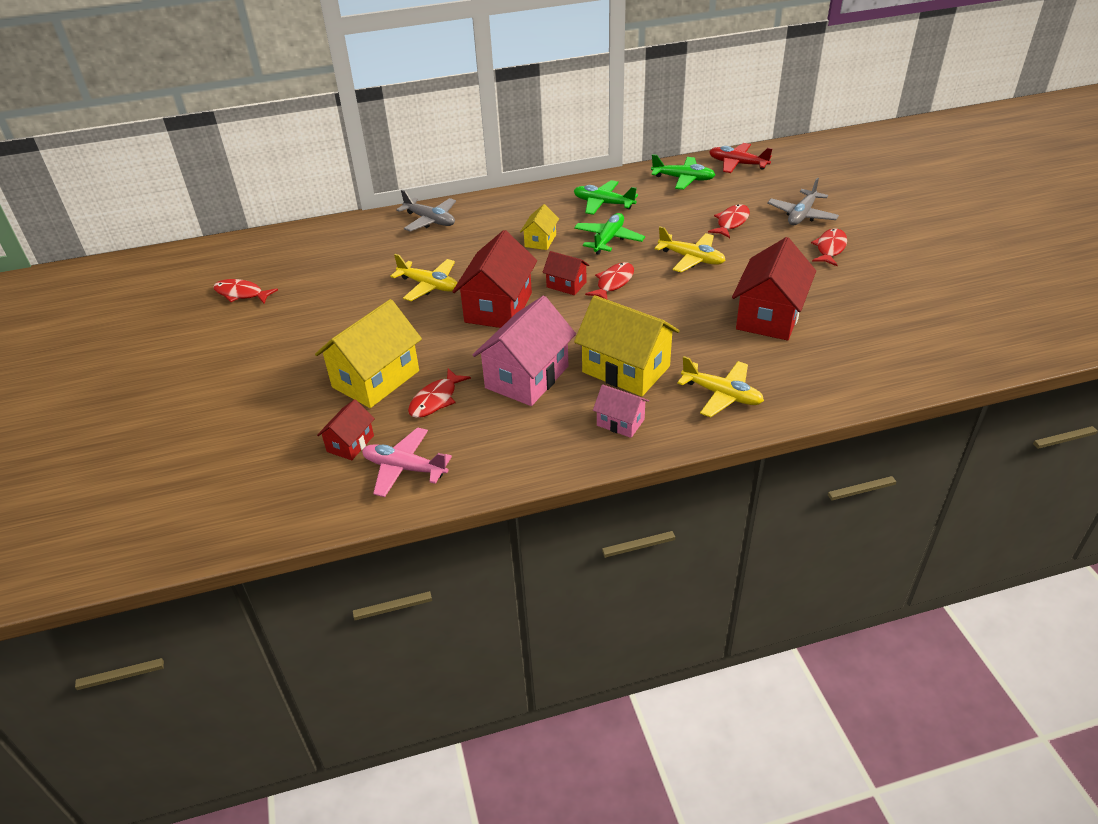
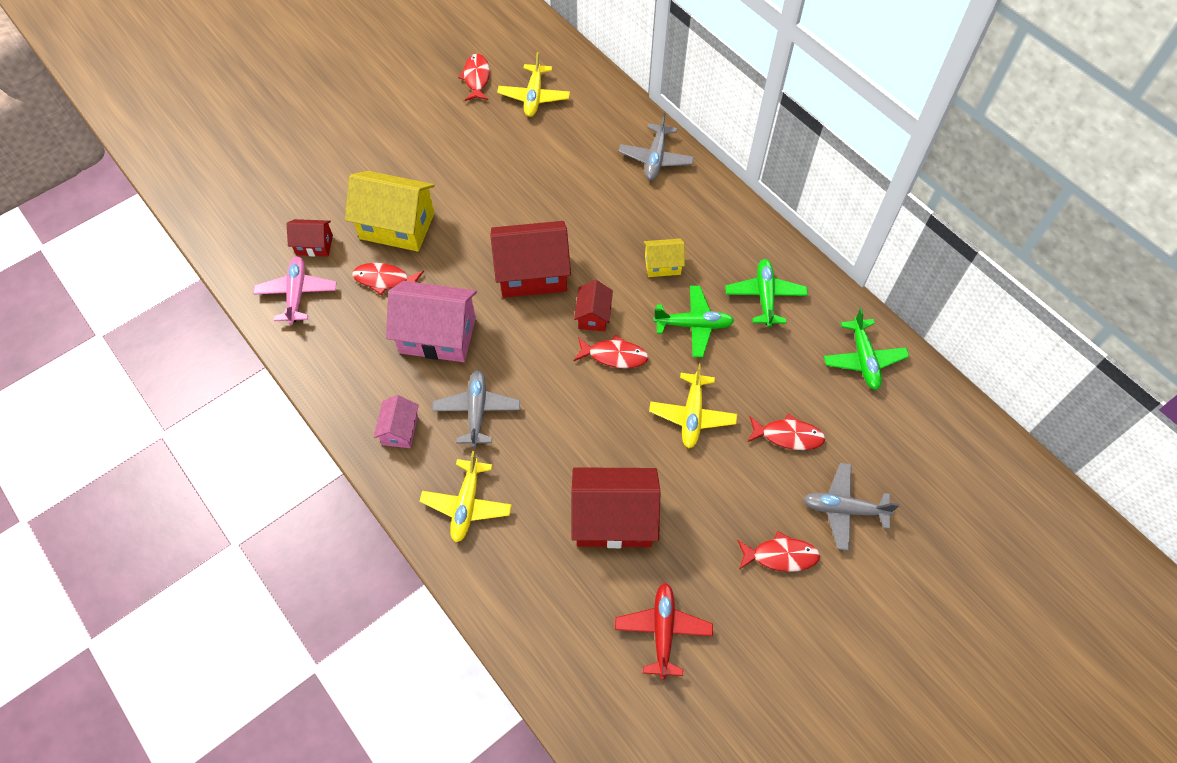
camera: 65 degrees right, 20 degrees up
(429, 286) = (544, 205): yellow plane -> yellow plane (534, 96)
(626, 369) = (477, 411): yellow house -> grey plane
(737, 164) = (934, 408): red plane -> red plane (663, 631)

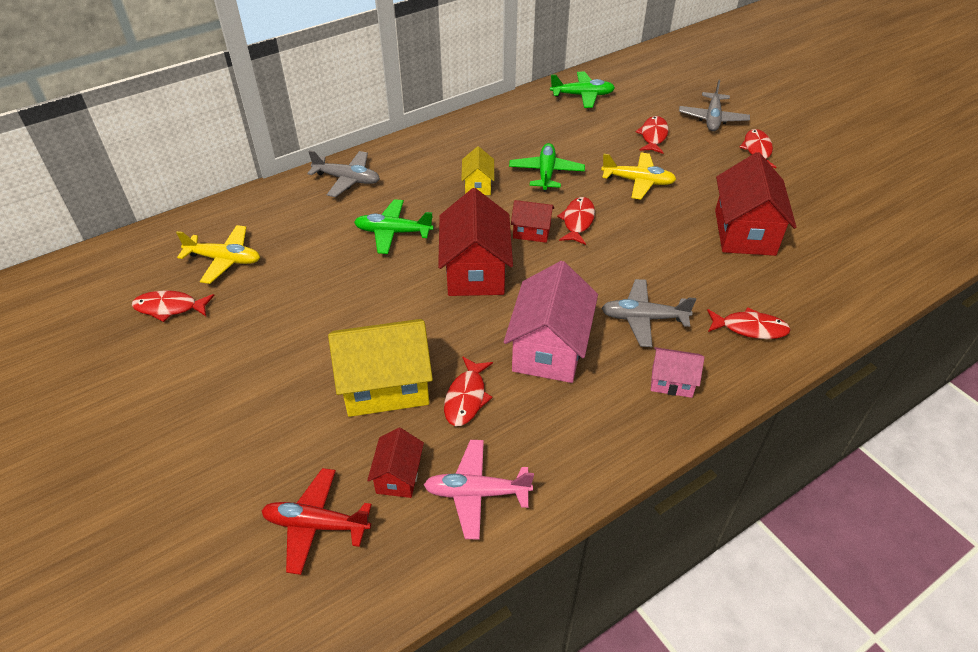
camera: 85 degrees left, 15 degrees down
(397, 226) = (386, 386): yellow house -> yellow house turned 60 degrees clockwise
(467, 504) = (750, 328): yellow plane -> red fish
(663, 631) = (837, 212): red plane -> red plane (316, 525)
(765, 296) = (519, 133): green plane -> green plane (393, 232)

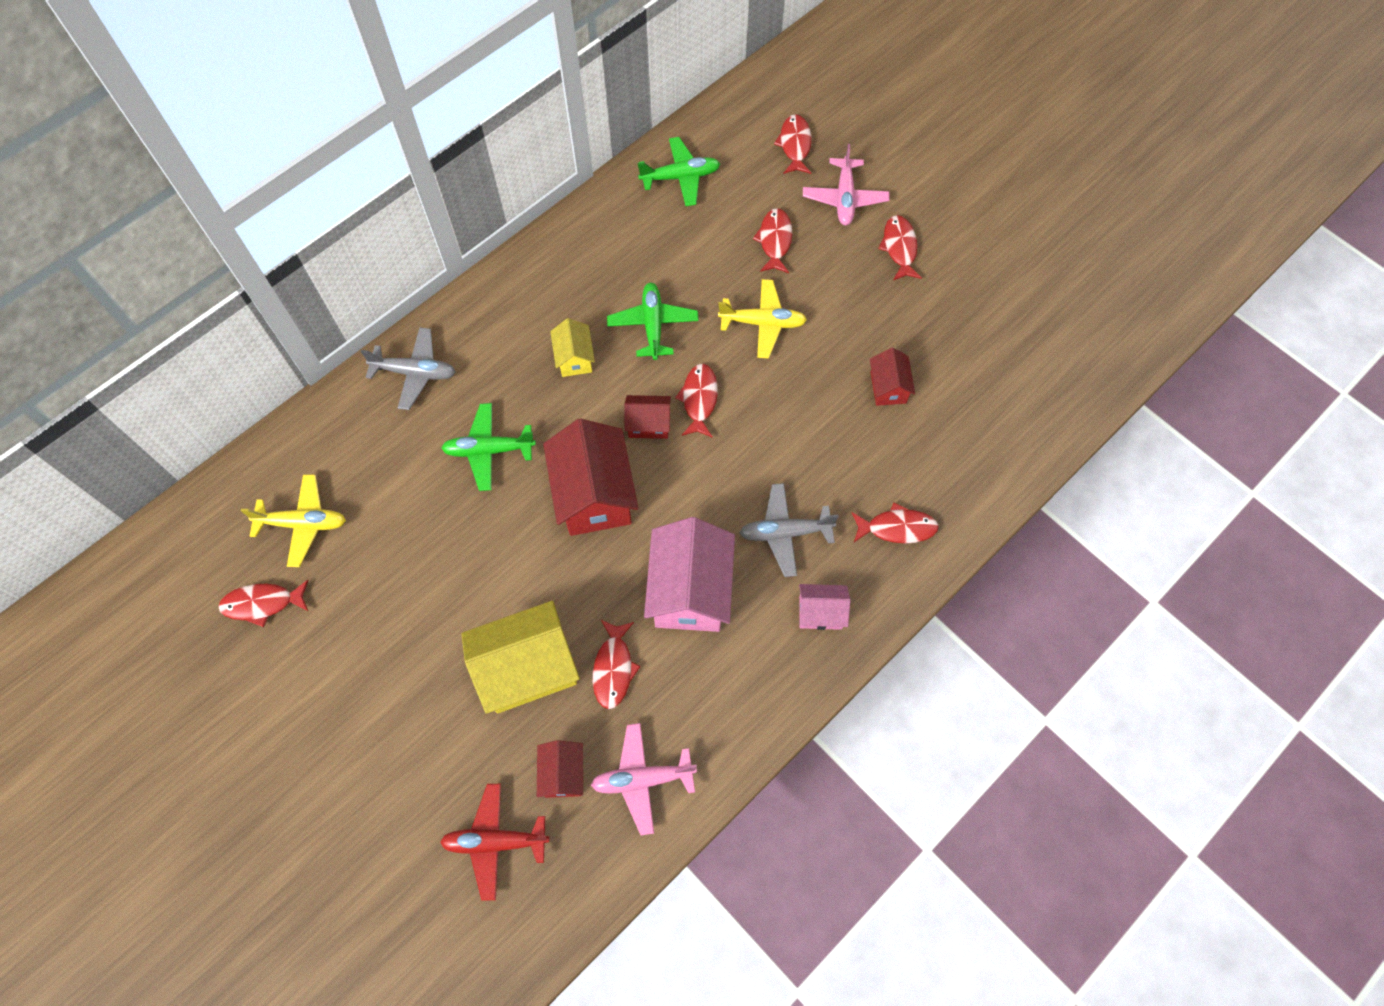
camera: 10 degrees left, 20 degrees up
(674, 87) = (795, 145): none -> red fish
(712, 119) = (844, 198): grey plane -> pink plane
(744, 232) = (888, 387): red house -> red house, size x0.52

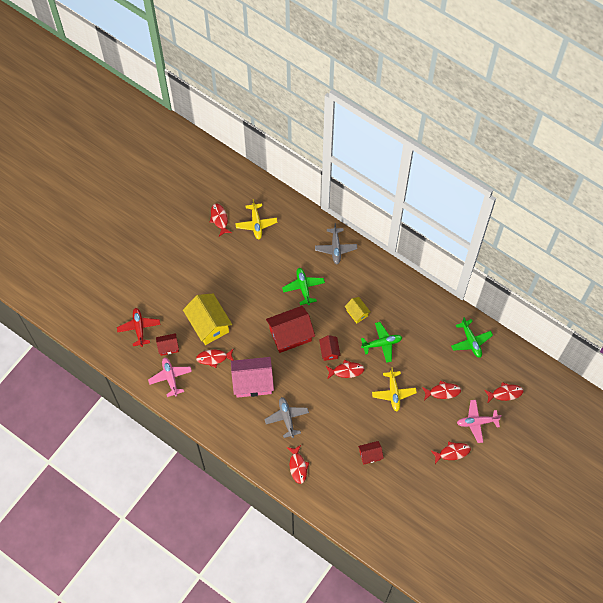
camera: 80 degrees right, 0 degrees up
(574, 358) = (357, 313): yellow house -> yellow house turned 75 degrees clockwise
(820, 612) = (252, 438): pink house -> none

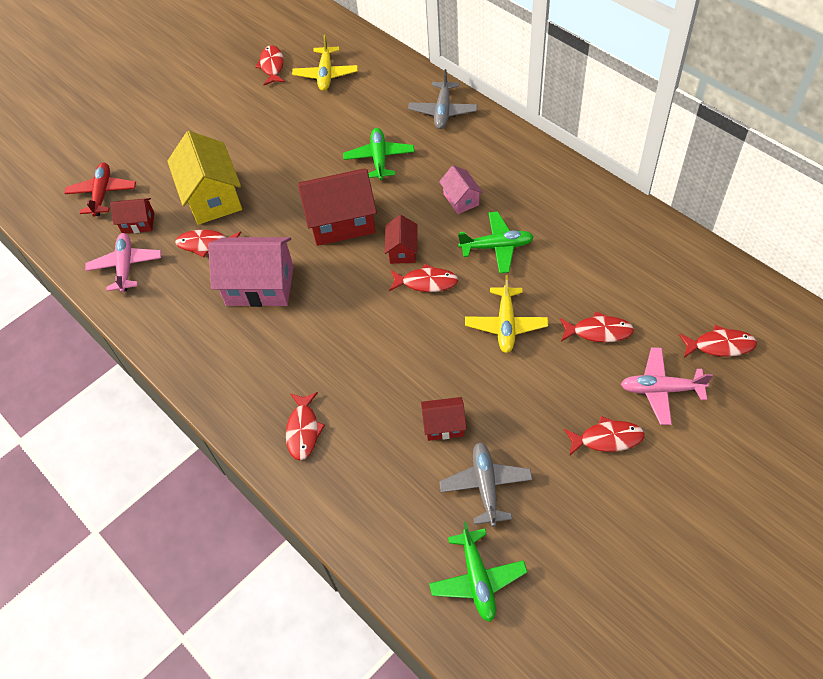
camera: 15 degrees right, 10 degrees down
(287, 418) = (304, 347): grey plane -> grey plane (486, 486)
(357, 313) = (461, 199): yellow house -> pink house
(471, 341) = (659, 256): green plane -> green plane (477, 579)

